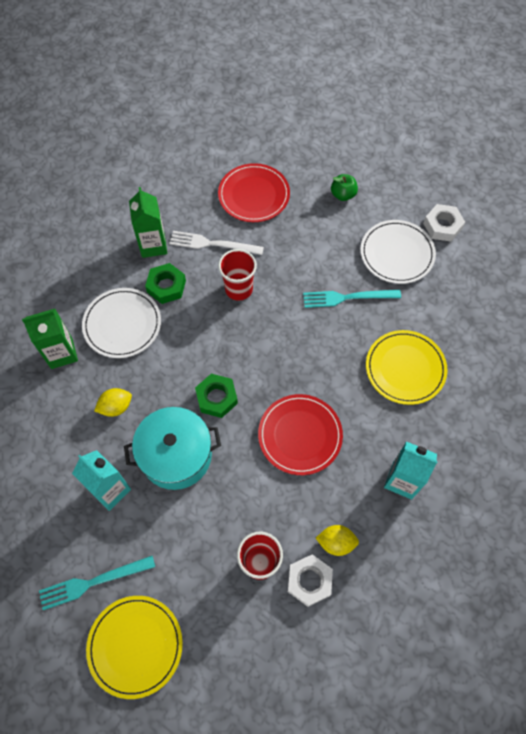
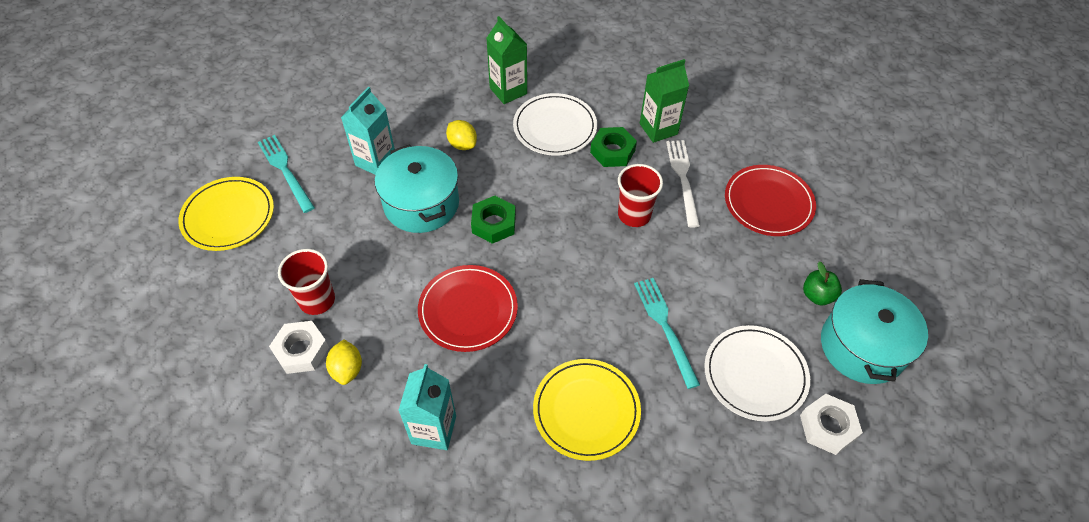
camera: 75 degrees right, 10 degrees down
(388, 184) = (862, 346): none -> turquoise pot

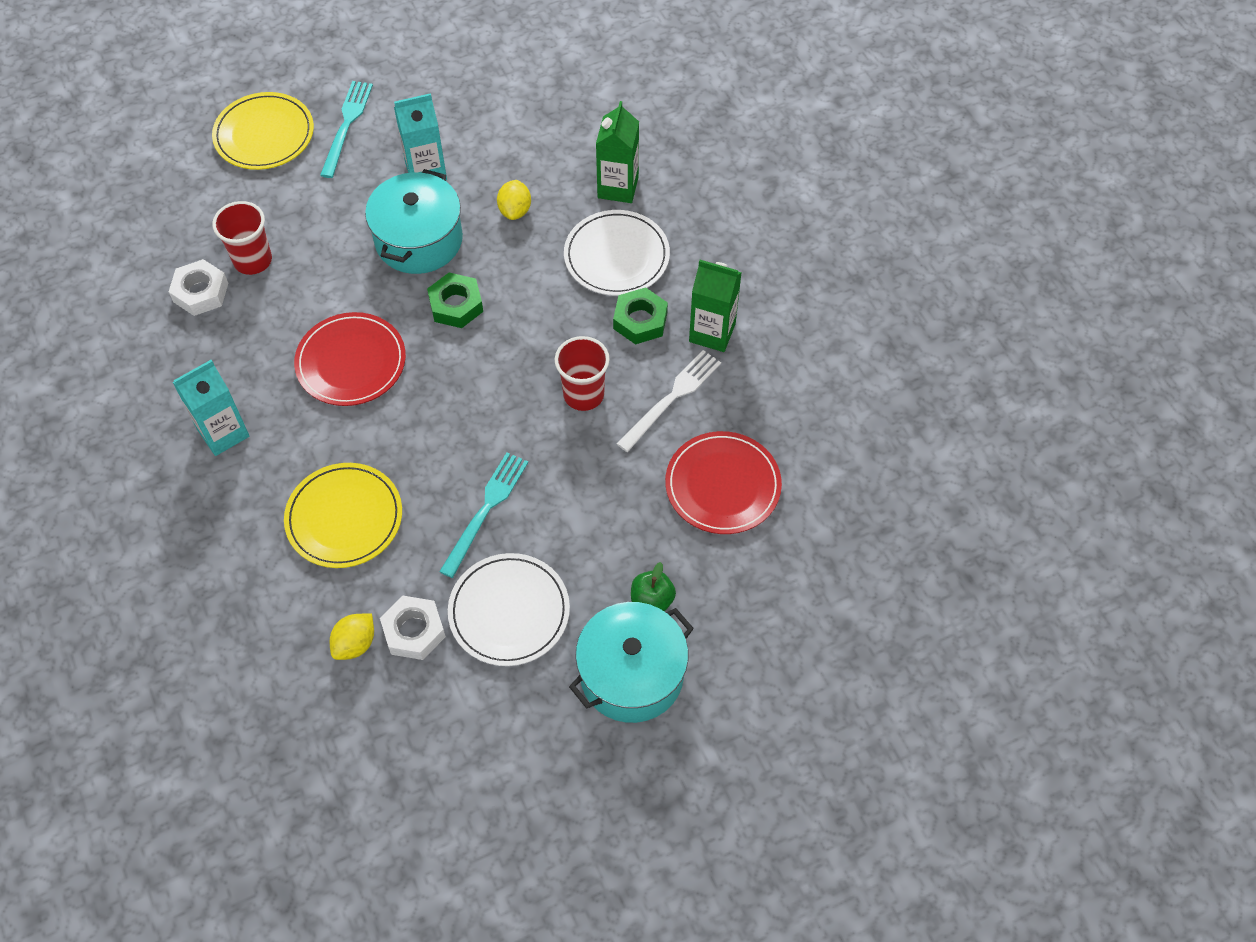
camera: 45 degrees right, 5 degrees up
(347, 369) = (215, 334): yellow lemon -> yellow lemon (355, 644)
(828, 427) = (512, 703): white nut -> white nut (414, 631)

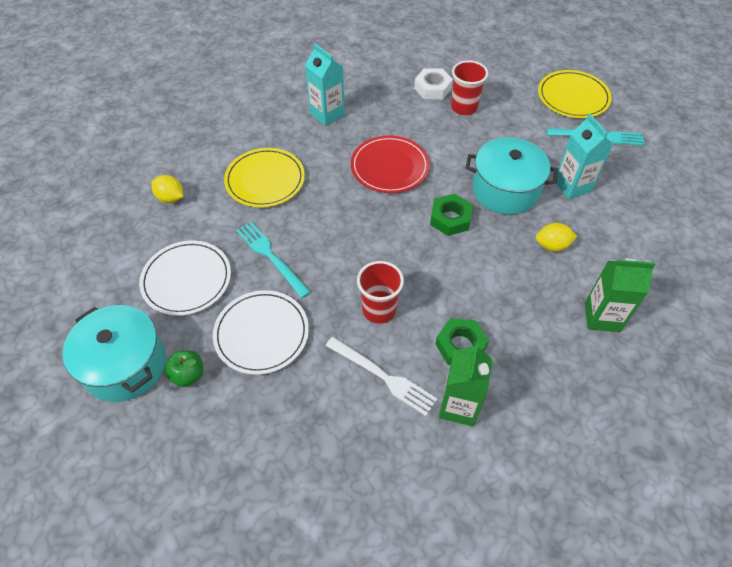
camera: 85 degrees right, 5 degrees down
(414, 631) = (176, 227): white nut -> none
(486, 510) = (271, 257): turquoise fork -> turquoise fork turned 150 degrees counterclockwise
(616, 256) = (525, 322): white plate -> white plate (261, 333)
(722, 485) = (296, 424): red plate -> none

